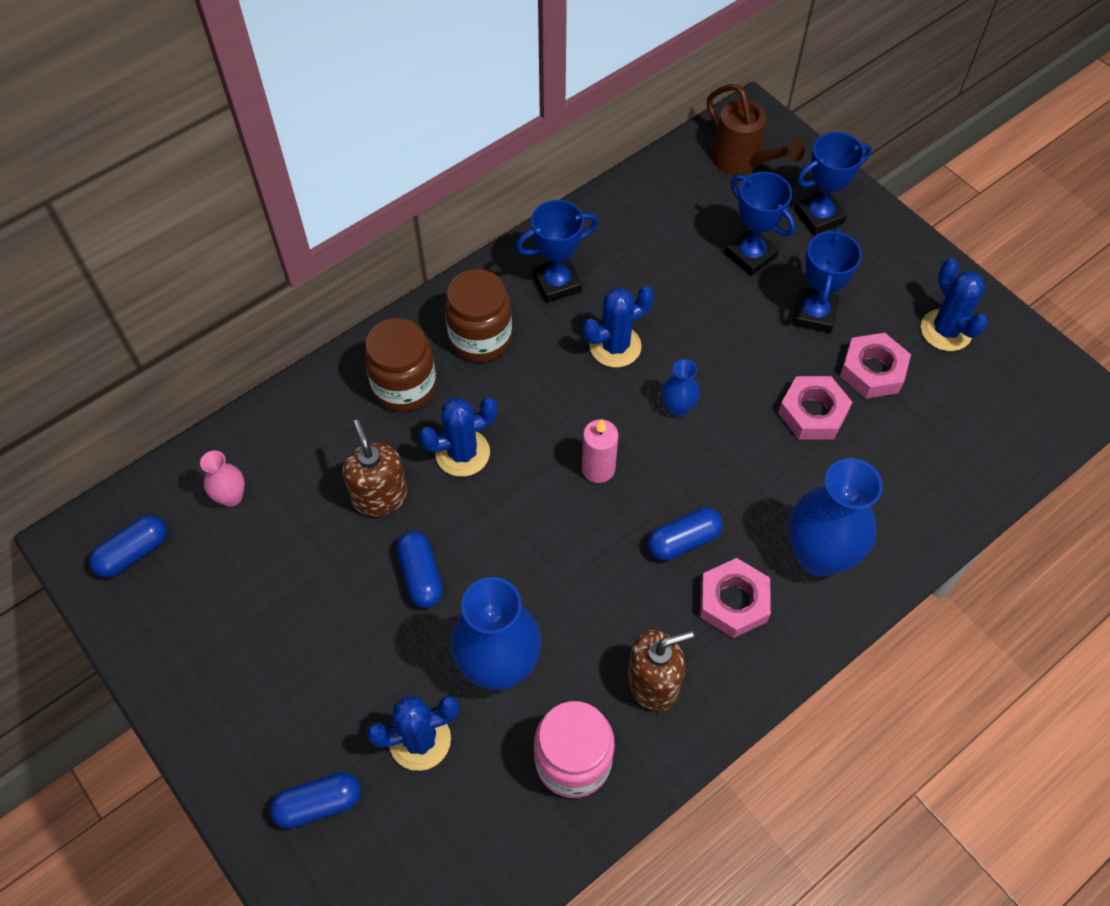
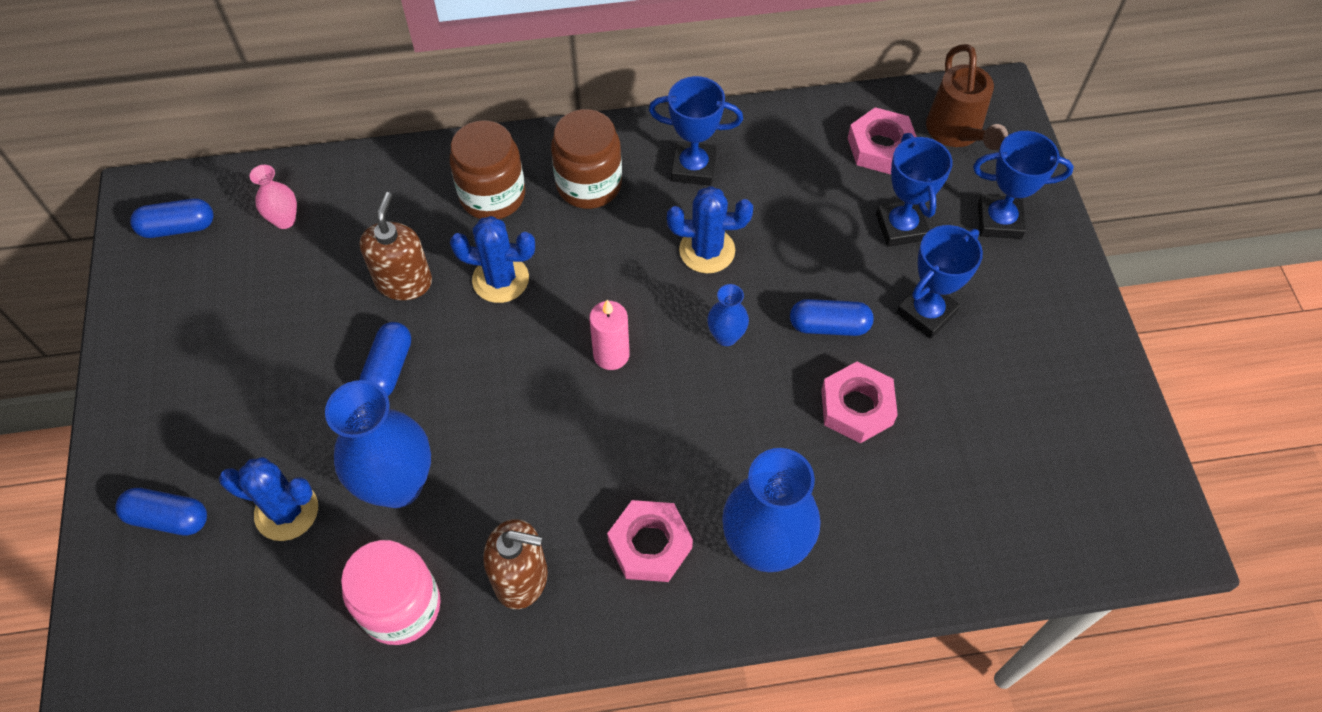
camera: 30 degrees right, 0 degrees up
(683, 540) = (643, 462): blue capsule -> blue capsule (829, 326)
(872, 371) = (948, 397): pink nut -> pink nut (881, 147)
(946, 330) = (1057, 395): blue cactus -> none

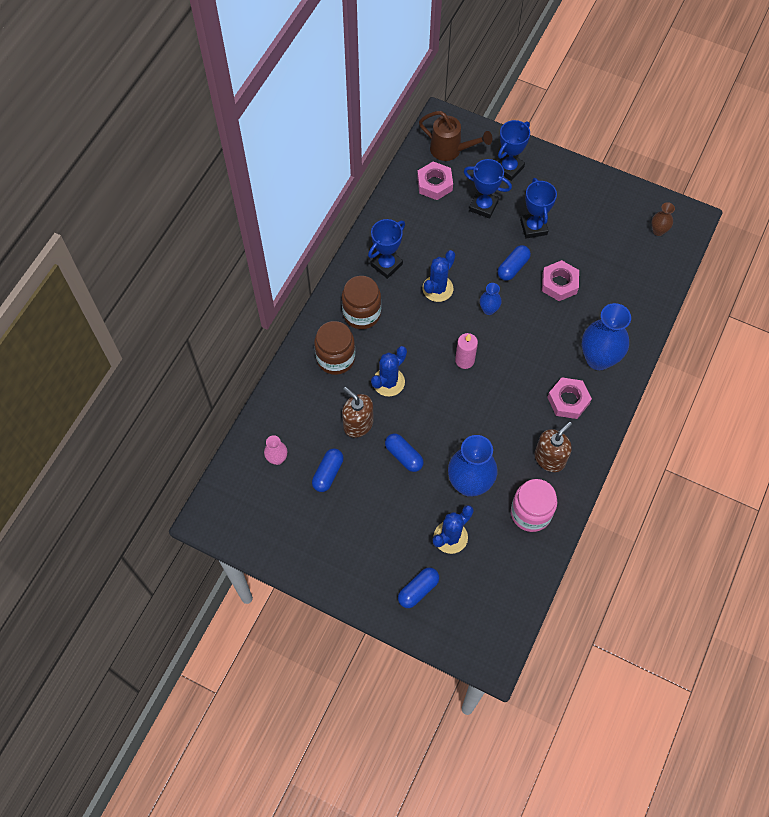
camera: 55 degrees left, 5 degrees up
(178, 227) = (242, 511): blue capsule -> blue capsule (328, 473)
(1093, 500) = (658, 231): none -> brown vase

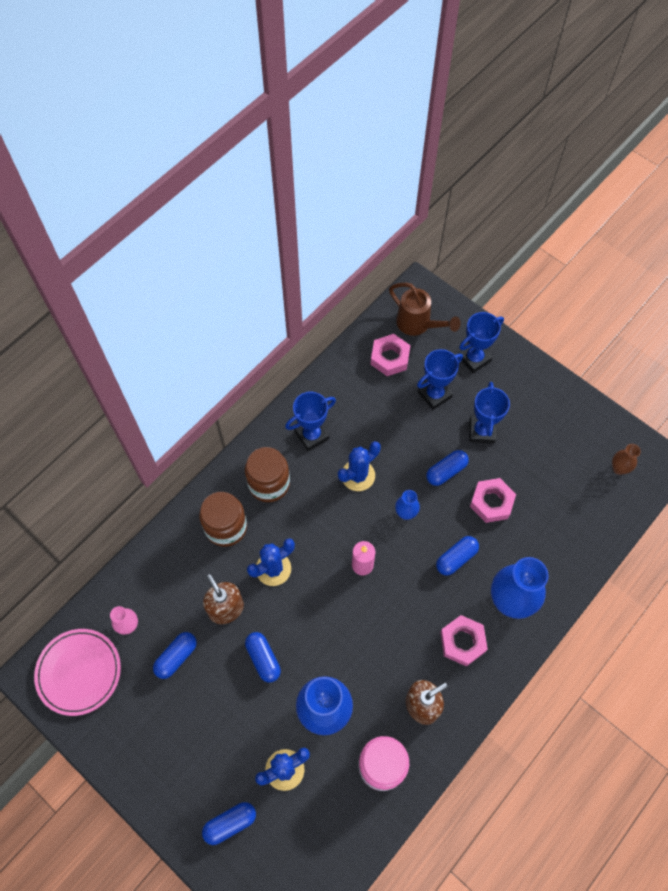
camera: 15 degrees right, 0 degrees up
(246, 507) = (79, 672): none -> pink plate
(483, 206) = (434, 395): blue trophy -> blue trophy turned 75 degrees counterclockwise
(543, 336) = (456, 558): none -> blue capsule

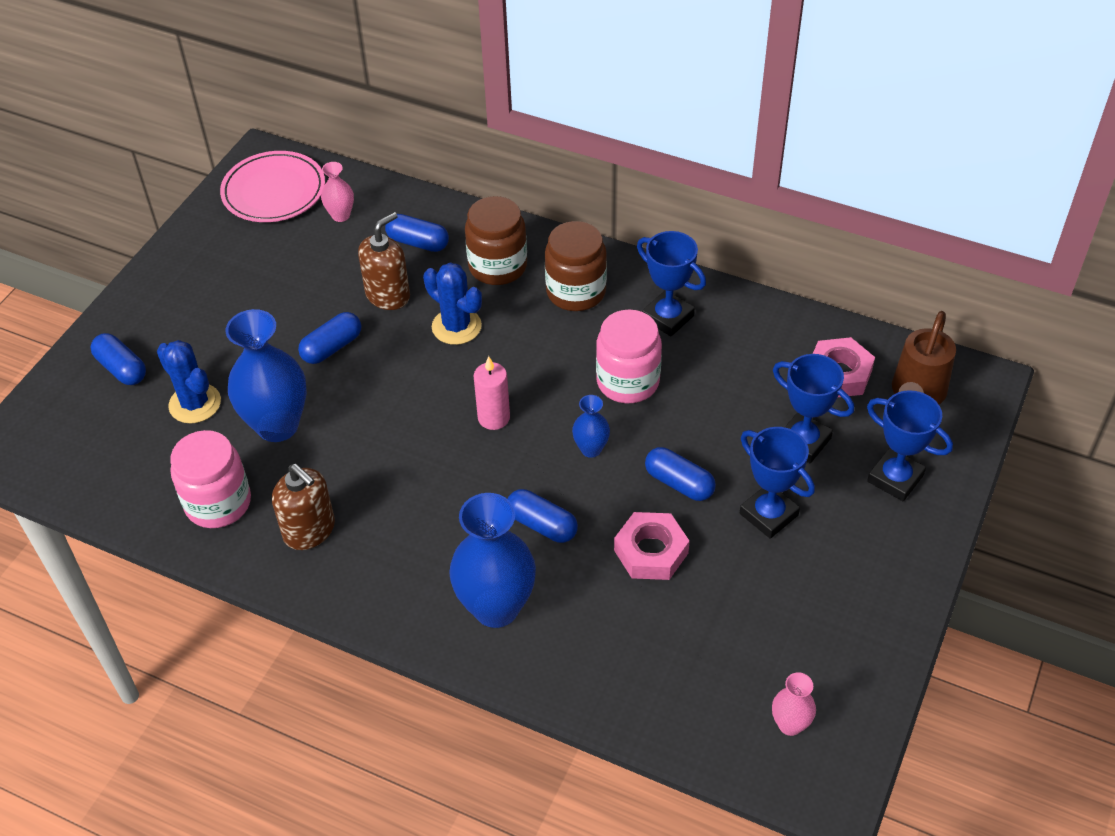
camera: 75 degrees right, 15 degrees down
(176, 657) = (313, 267): blue capsule -> blue capsule (418, 242)
(358, 475) = (628, 381): blue cactus -> pink jar
(462, 642) = (415, 559): pink nut -> none
(481, 431) = (768, 514): blue trophy -> blue trophy turned 60 degrees clockwise
(619, 468) = (790, 724): brown vase -> pink vase

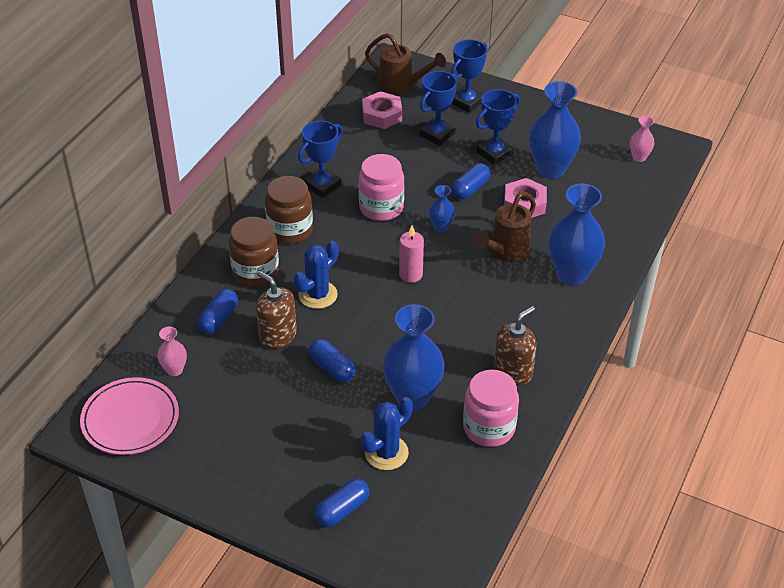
camera: 90 degrees left, 5 degrees down
(542, 525) = (505, 252): blue capsule -> brown watering can
(739, 590) = (551, 169): none -> blue vase

